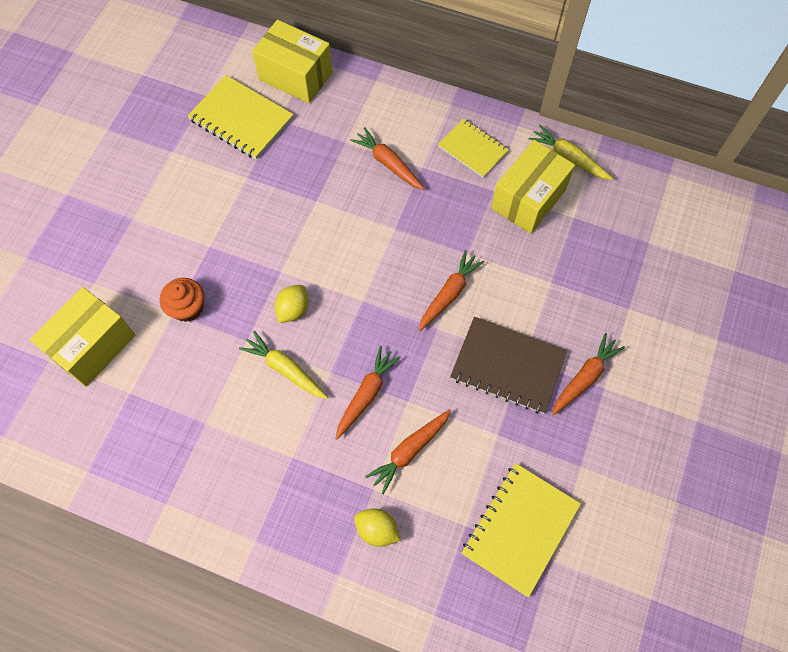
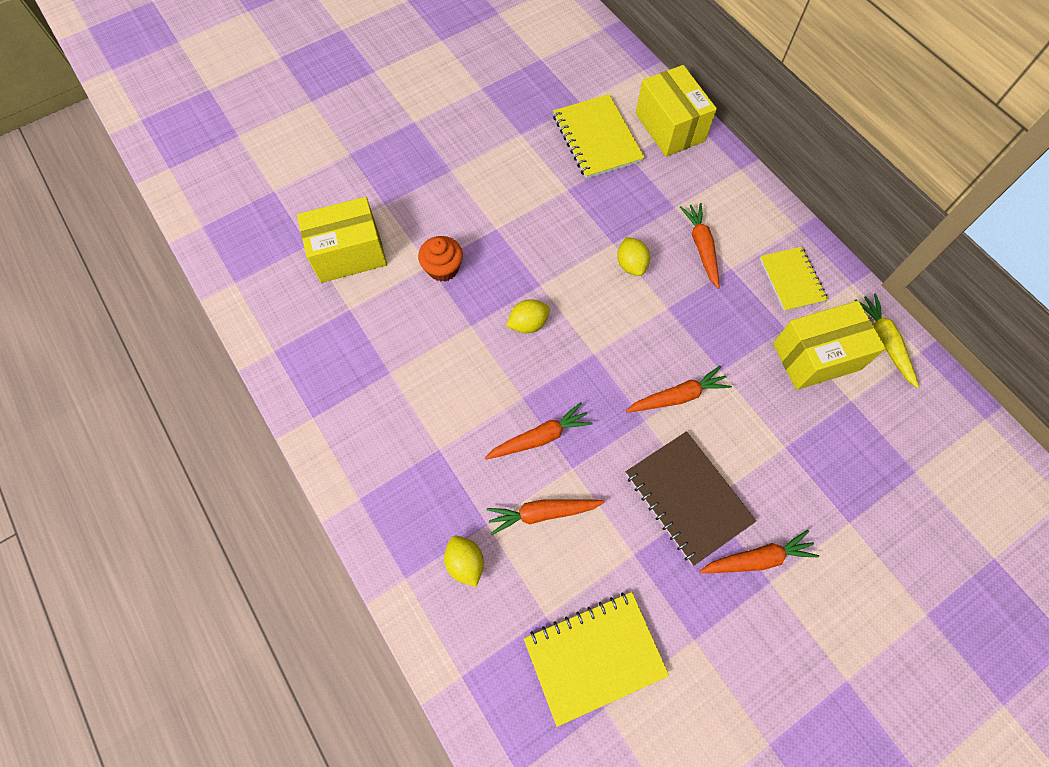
camera: 35 degrees right, 0 degrees up
(285, 369) = (486, 370): yellow carrot -> none
(343, 210) = (631, 265): none -> yellow lemon

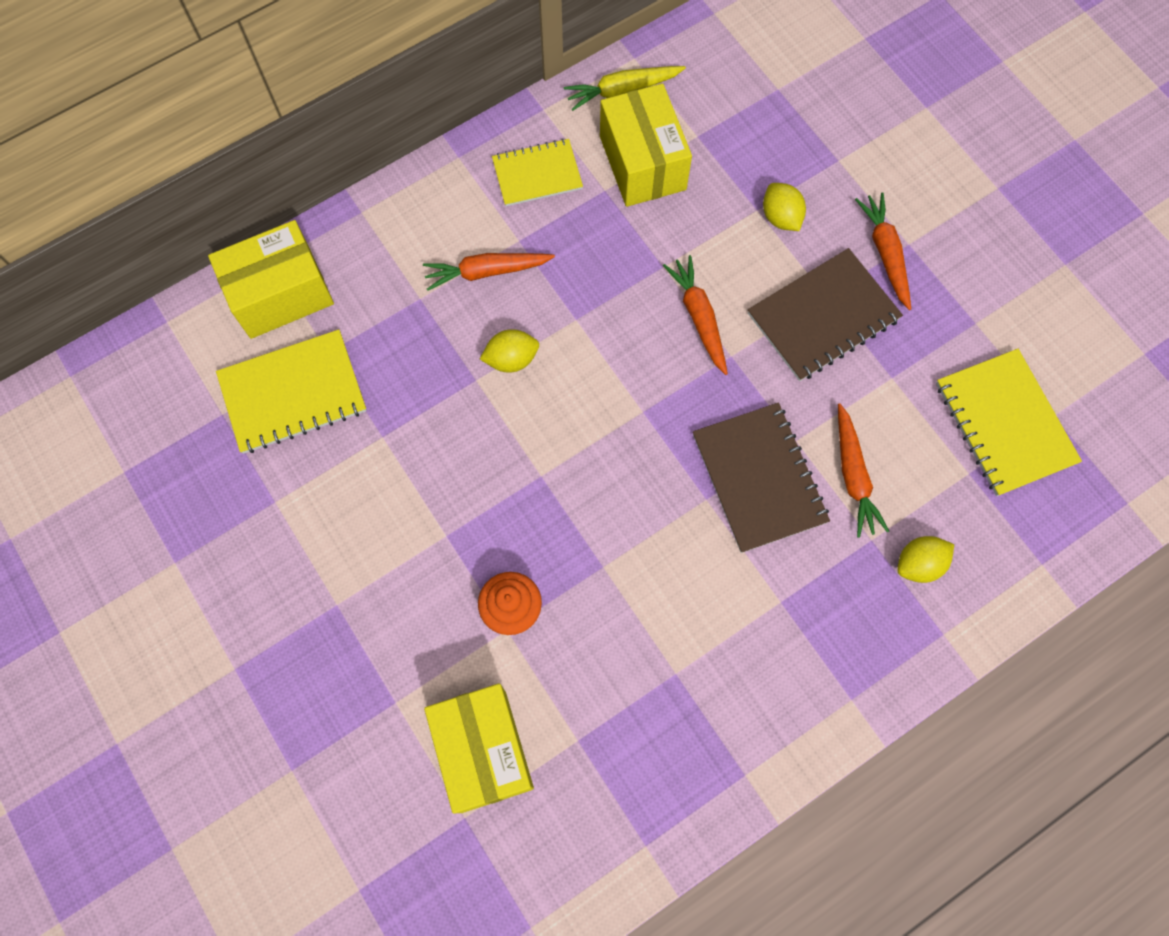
camera: 90 degrees left, 5 degrees up
(528, 324) = (600, 492): yellow lemon -> yellow lemon (780, 217)
(539, 437) = (759, 478): orange carrot -> brown notebook

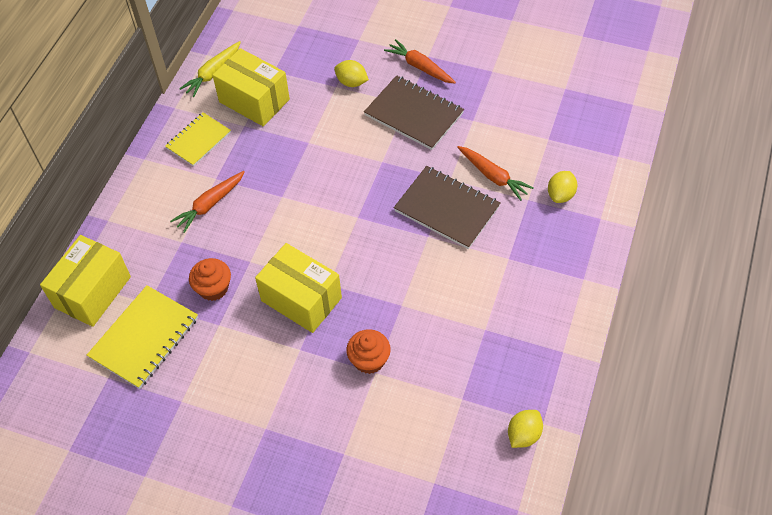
camera: 35 degrees left, 15 degrees down
(410, 385) = (213, 288): none -> orange cupcake
(483, 751) = (415, 441): yellow box -> yellow box (301, 299)
(511, 359) = (262, 238): yellow lemon -> yellow lemon (523, 435)
(699, 317) = (349, 154): orange carrot -> none
(823, 317) = (414, 114): brown notebook -> brown notebook turned 75 degrees counterclockwise
(1004, 423) = (545, 106): yellow notebook -> none

